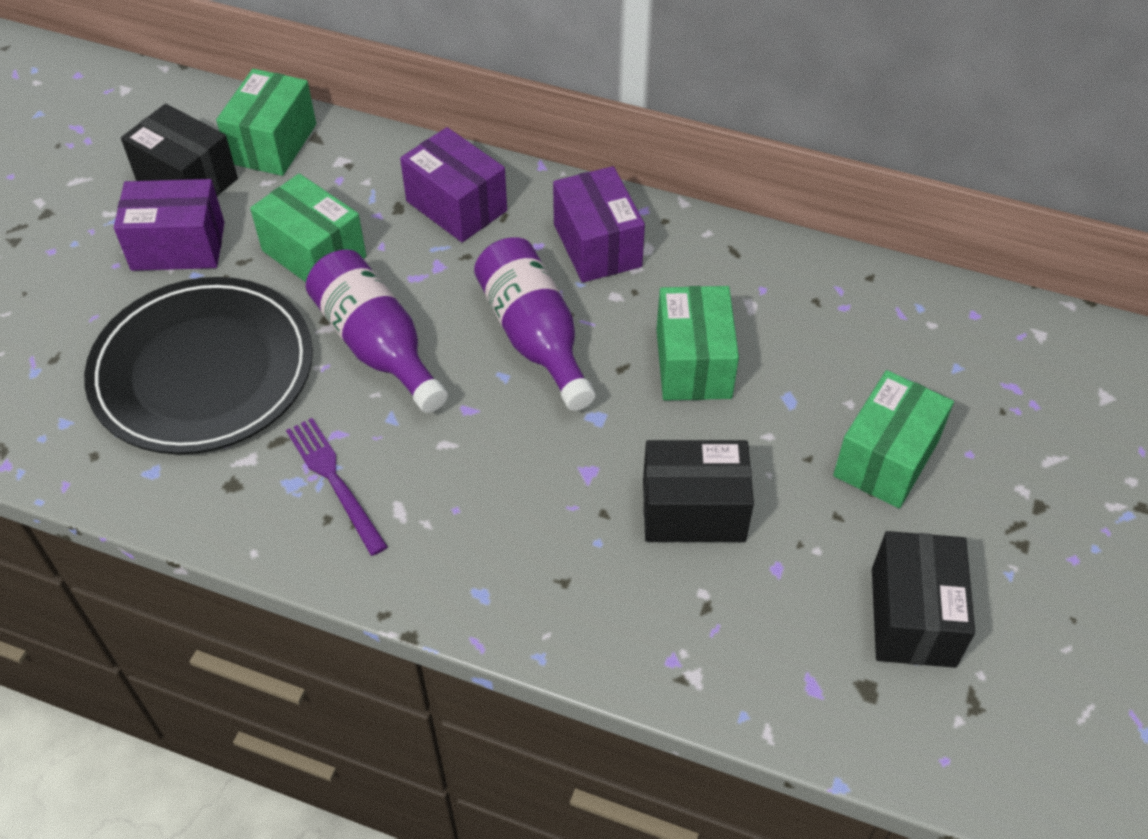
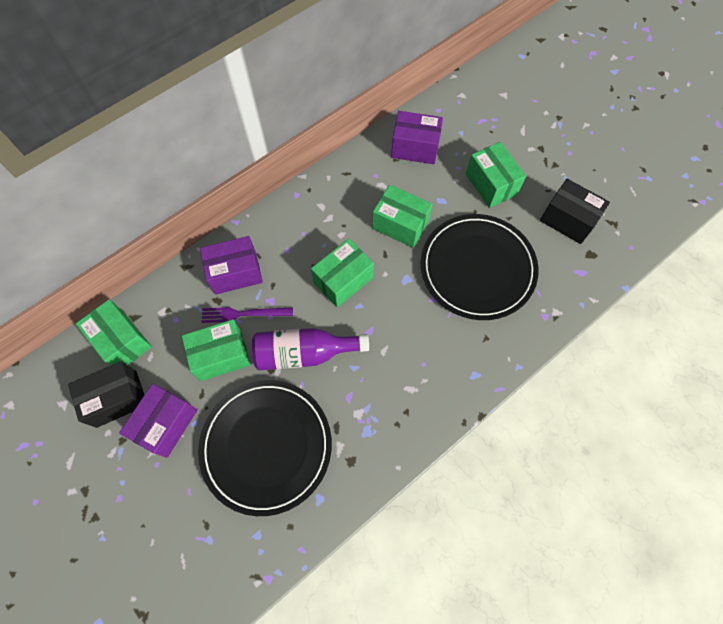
camera: 60 degrees left, 15 degrees up
(334, 481) = (377, 411): purple fork -> purple fork (243, 314)
(534, 336) = (343, 280): purple bottle -> green box
(597, 245) = (305, 225): purple box -> purple box (415, 148)
(693, 510) = (477, 268): black box -> black plate

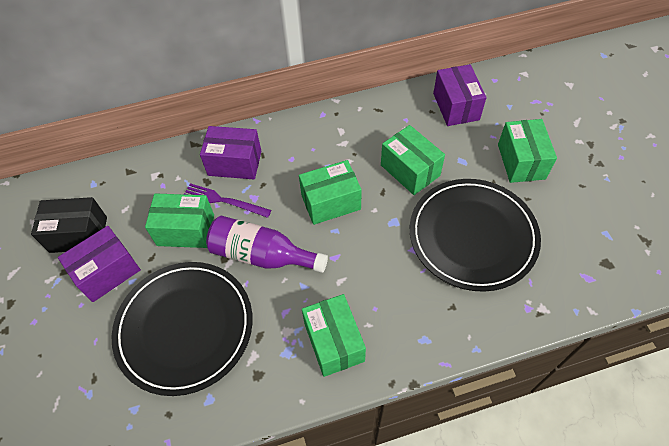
camera: 25 degrees right, 10 degrees down
(122, 341) = (109, 187): green box -> green box (334, 342)
(415, 148) = (456, 106): purple box -> purple box turned 45 degrees clockwise
(567, 220) = (593, 221): black box -> none

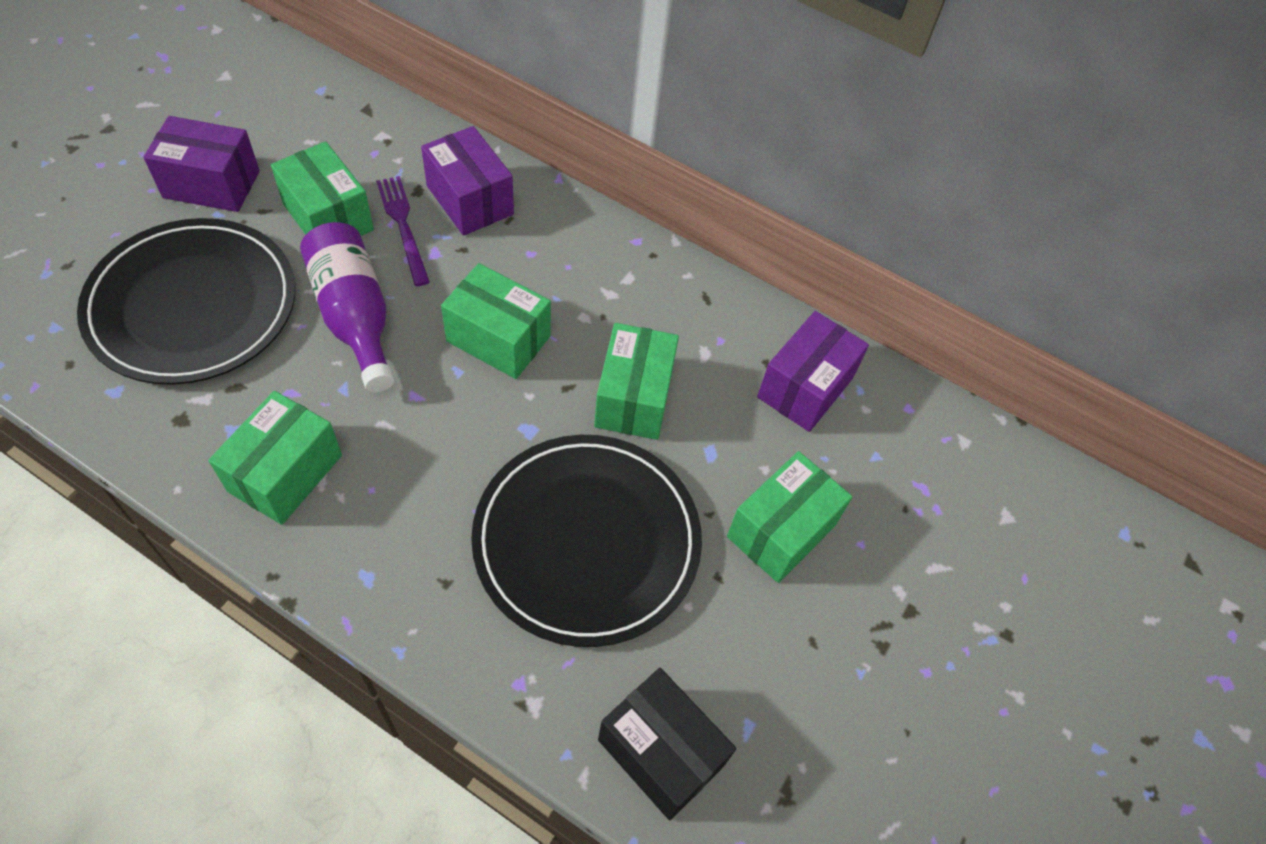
camera: 40 degrees right, 0 degrees up
(78, 234) = (241, 124): black box -> black box (661, 752)

